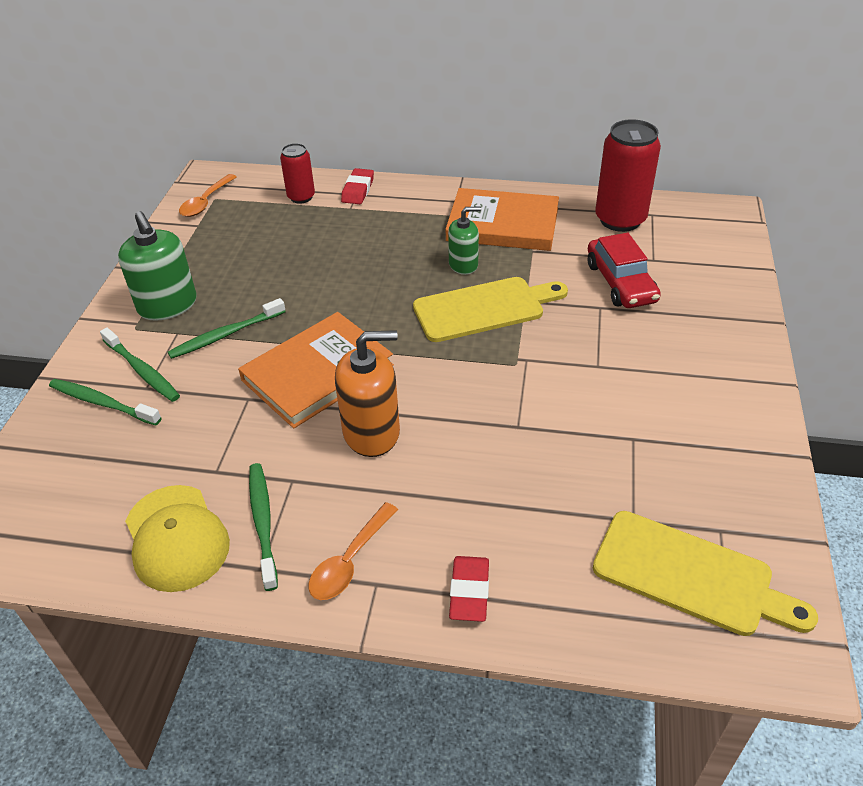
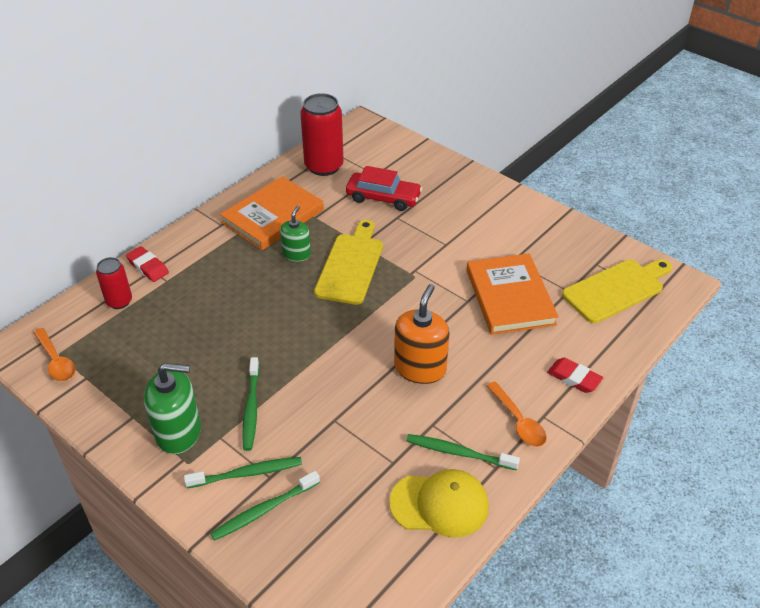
camera: 60 degrees left, 0 degrees up
(317, 373) = (340, 372): orange book -> orange book (510, 297)

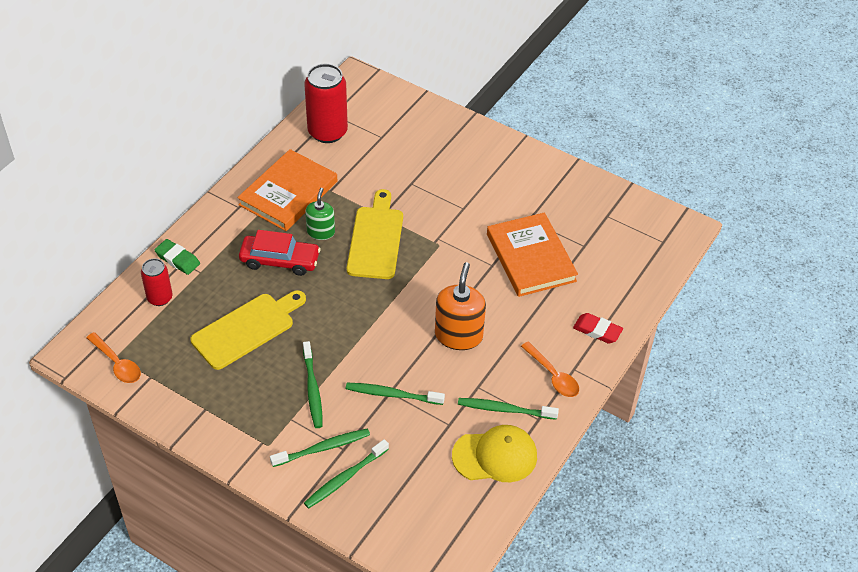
camera: 10 degrees left, 5 degrees up
(148, 267) = (177, 259): red eraser -> green eraser
(179, 432) = (252, 418): green soap dispenser -> none
(336, 423) = (392, 394): none -> green toothbrush
(383, 198) = (394, 163): red car -> red car (280, 260)
(616, 289) = (627, 240): yellow cutting board -> yellow cutting board (247, 329)

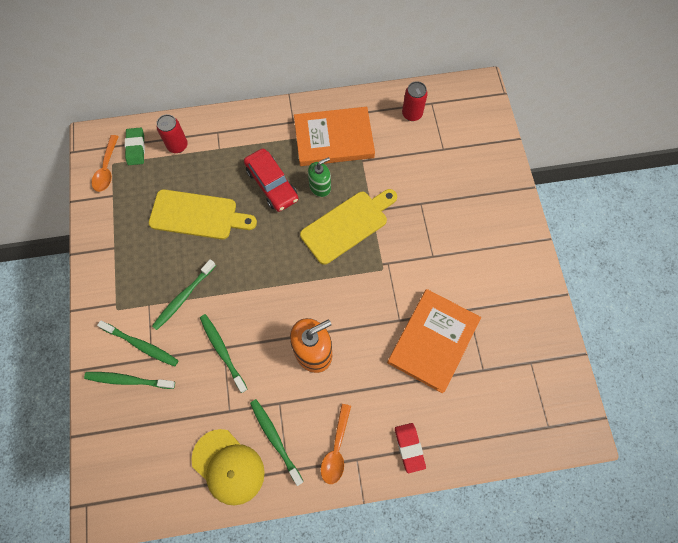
camera: 50 degrees right, 20 degrees up
(177, 259) = (217, 127): green eraser -> green eraser (136, 148)
(327, 132) = (412, 114): red can -> red can, size x0.58

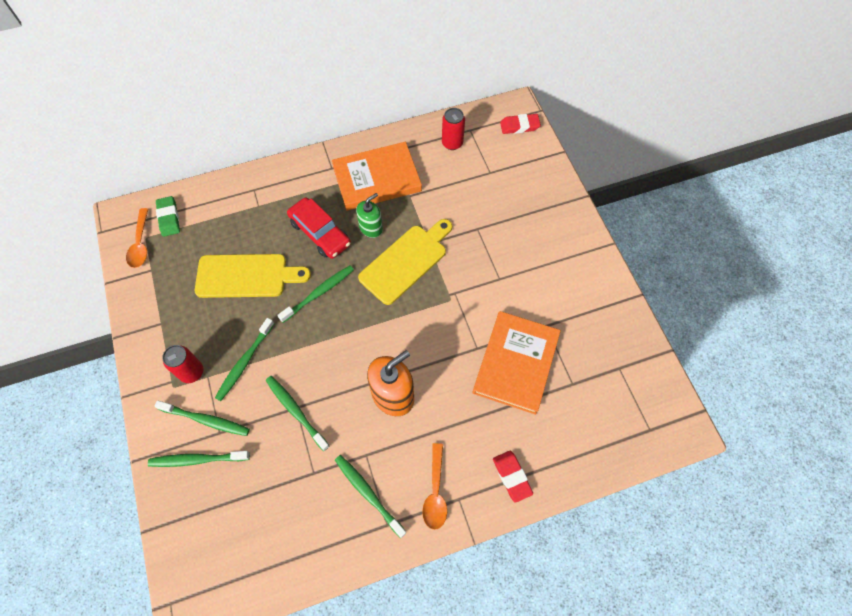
camera: 10 degrees left, 5 degrees down
(177, 145) = (213, 209): red can -> red can (192, 372)
(228, 466) = (322, 532): yellow cap -> none
(261, 242) = (319, 293): none -> green toothbrush
(480, 106) = (519, 126): none -> red eraser

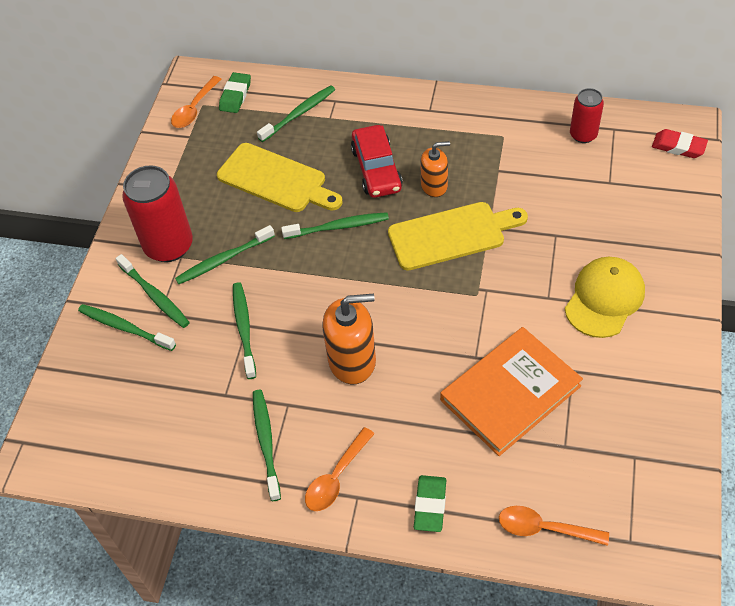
camera: 35 degrees right, 10 degrees down
(192, 372) = (169, 246): red can -> red can, size x1.74
(231, 212) = (299, 114): none -> green toothbrush
(371, 228) = (434, 186): green soap dispenser -> orange soap dispenser
(377, 179) = (472, 139): orange book -> none
(512, 476) = (430, 505): red eraser -> green eraser
(536, 262) = (604, 299): none -> yellow cap
(594, 451) = (544, 528): none -> orange spoon

